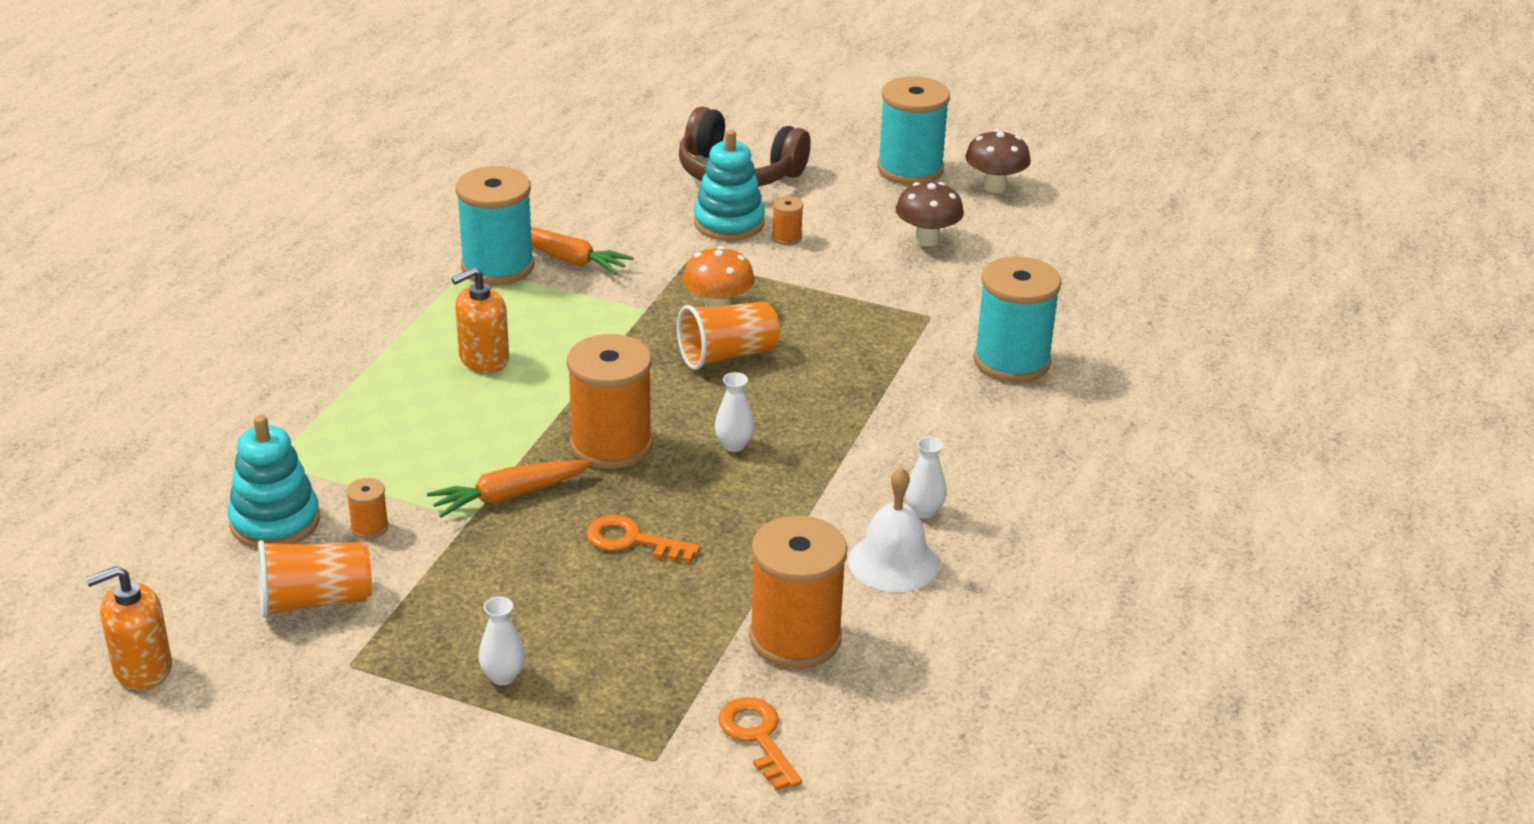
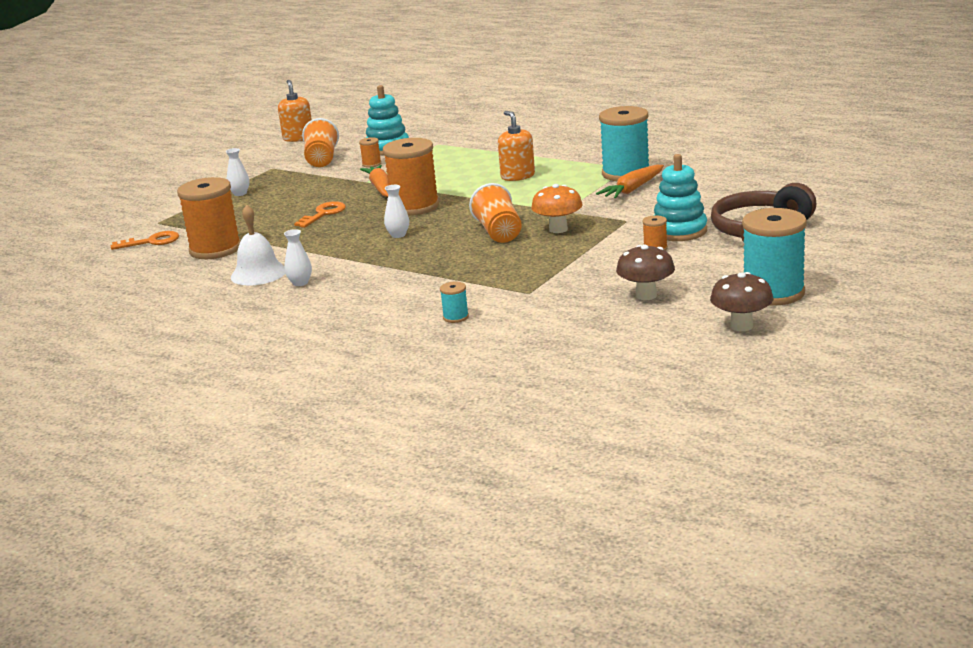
camera: 105 degrees right, 10 degrees down
(1011, 361) = (456, 317): turquoise spool -> turquoise spool, size x0.43

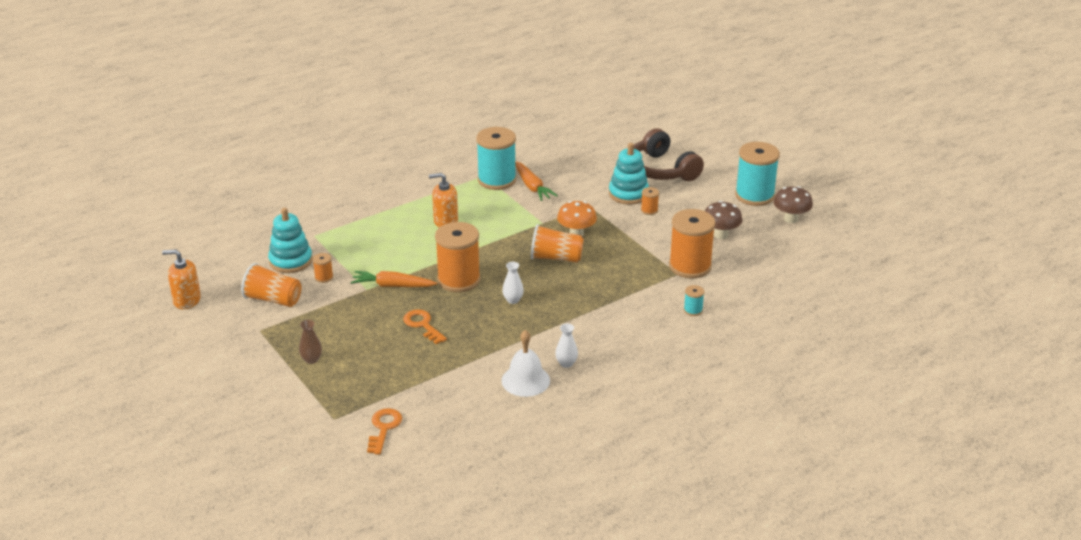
camera: 70 degrees left, 10 degrees up
(215, 249) = (445, 394): orange spool -> orange spool (690, 266)
(240, 193) = (311, 359): white vase -> brown vase

